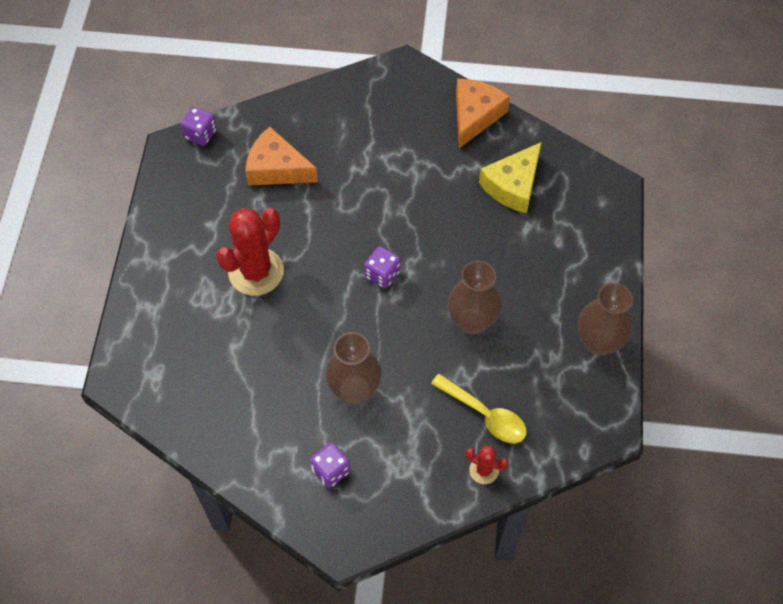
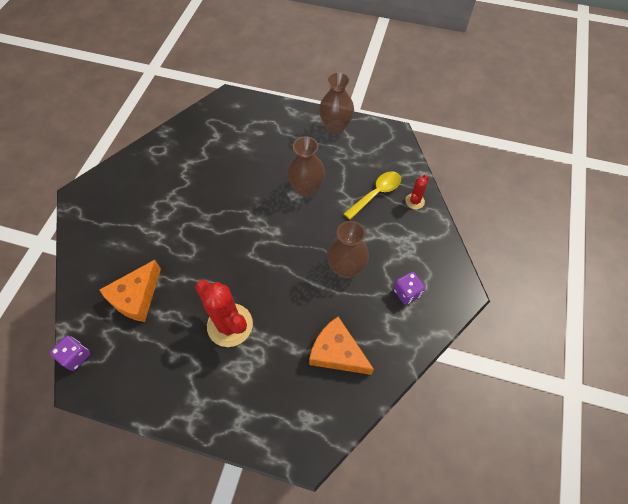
camera: 80 degrees left, 0 degrees up
(382, 274) = (256, 236): purple dice -> none
(475, 116) = (142, 158): orange cheese -> orange cheese (337, 352)
(513, 185) = (208, 148): yellow cheese -> none

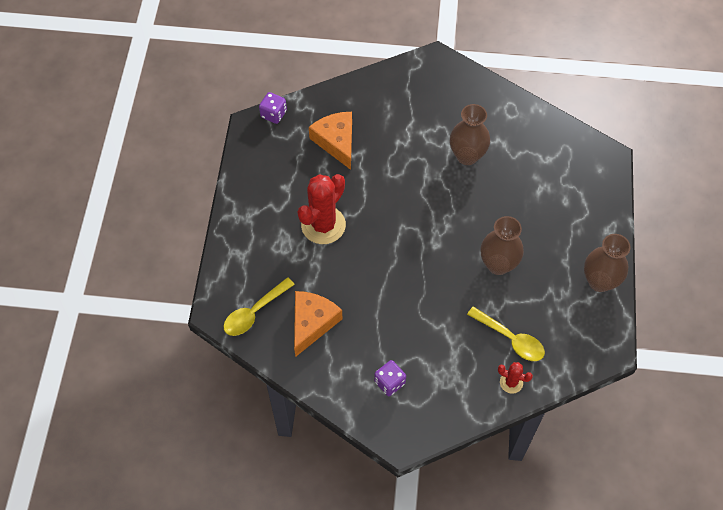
camera: 80 degrees right, 0 degrees up
(136, 297) = (336, 142): orange cheese -> orange cheese turned 45 degrees clockwise
(315, 410) = (254, 312): none -> yellow spoon
(345, 268) = (406, 319): brown vase -> brown vase (467, 156)

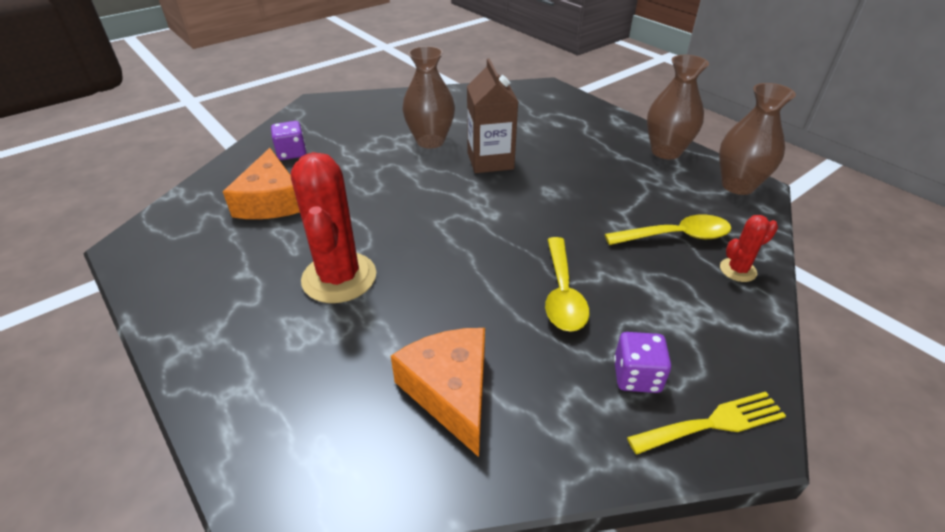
camera: 45 degrees left, 20 degrees down
(254, 312) = (344, 450): yellow spoon -> yellow spoon (562, 294)
(273, 114) = (155, 220): purple dice -> purple dice (292, 153)
(336, 142) = (271, 201): orange cheese -> orange cheese turned 120 degrees counterclockwise
(393, 424) = (713, 423): none -> yellow fork
(482, 202) = (490, 161): none -> brown carton
(498, 264) = (572, 192): brown vase -> brown vase (738, 185)

